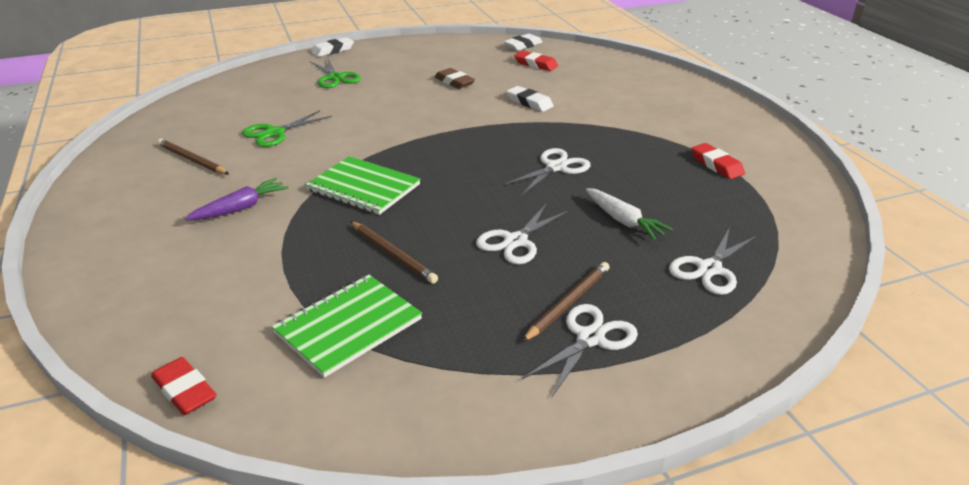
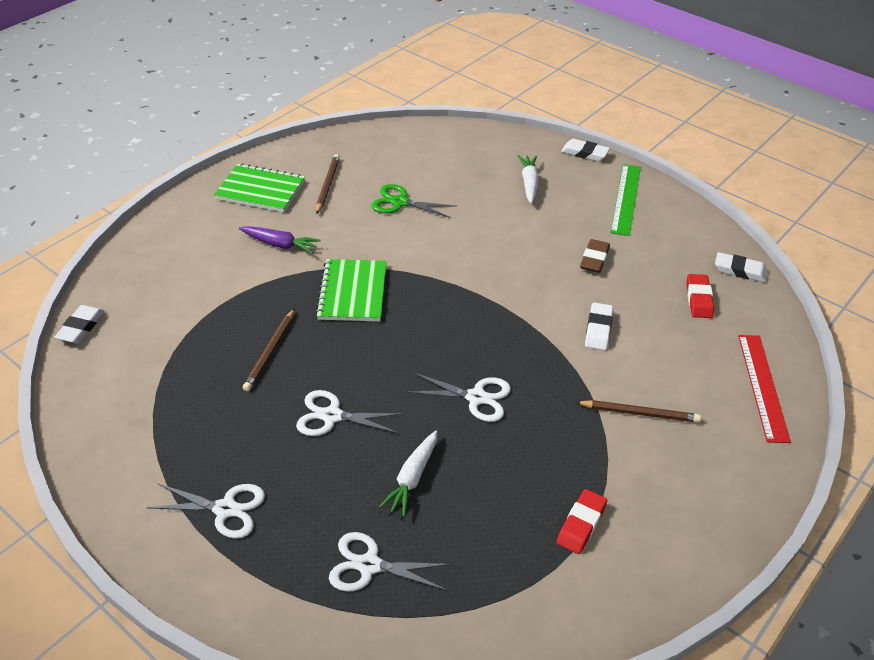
camera: 60 degrees right, 10 degrees up
(185, 390) = (81, 327): red eraser -> white eraser
(335, 78) = (529, 183): green scissors -> white carrot
(348, 326) = (174, 369): green notebook -> green notebook (260, 190)
(405, 53) = (626, 199): none -> green ruler
(568, 303) = (264, 480): brown pencil -> brown pencil (639, 413)
(634, 72) = (763, 386): none -> red ruler

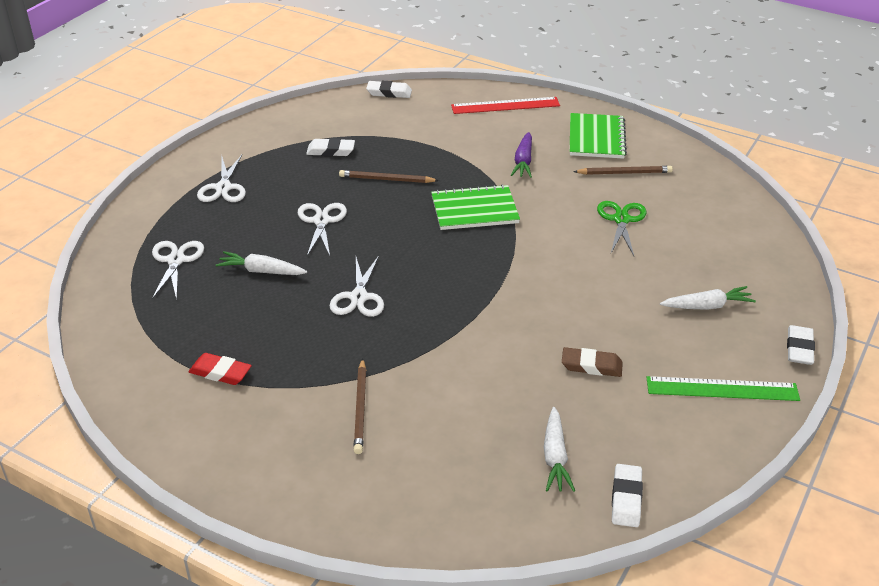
camera: 80 degrees right, 5 degrees down
(598, 329) = (475, 373): white eraser -> white eraser (330, 151)
(699, 299) = (555, 457): red eraser -> white carrot
(763, 386) = (422, 512): red ruler -> red ruler (505, 105)

